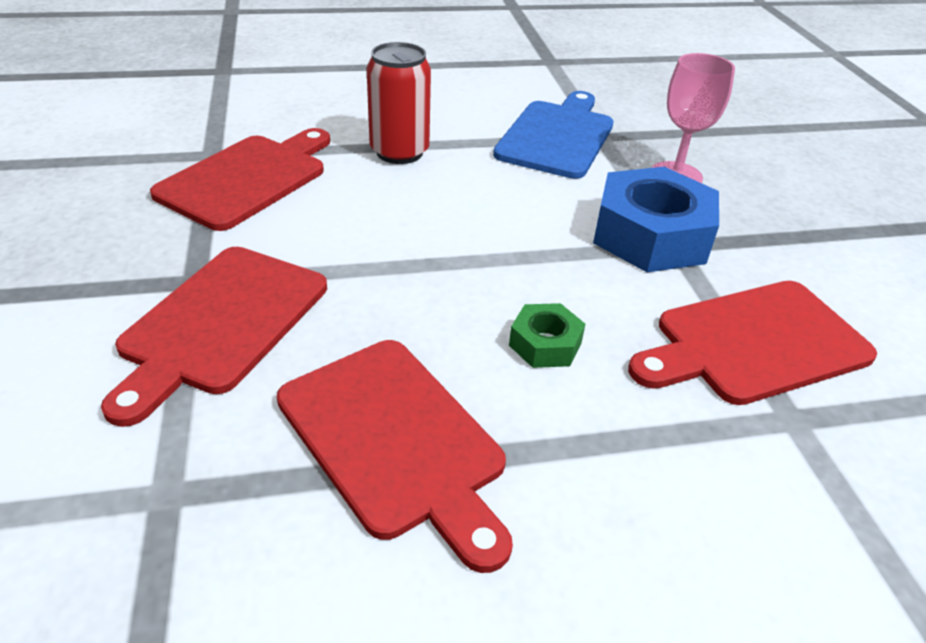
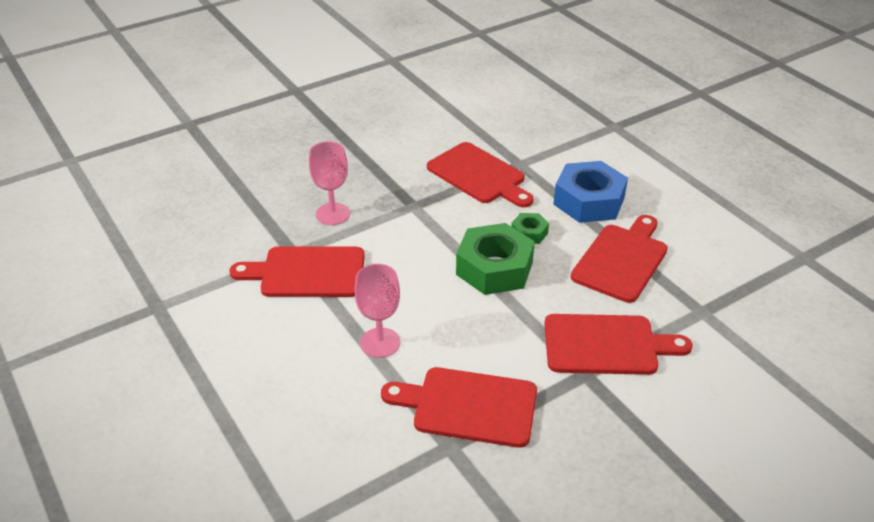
camera: 110 degrees left, 0 degrees up
(399, 152) = (380, 343): red can -> pink goblet
(475, 274) = (494, 268): none -> green nut
(557, 136) = (307, 273): blue cutting board -> red cutting board
(651, 235) = (410, 215): blue nut -> blue nut (589, 201)

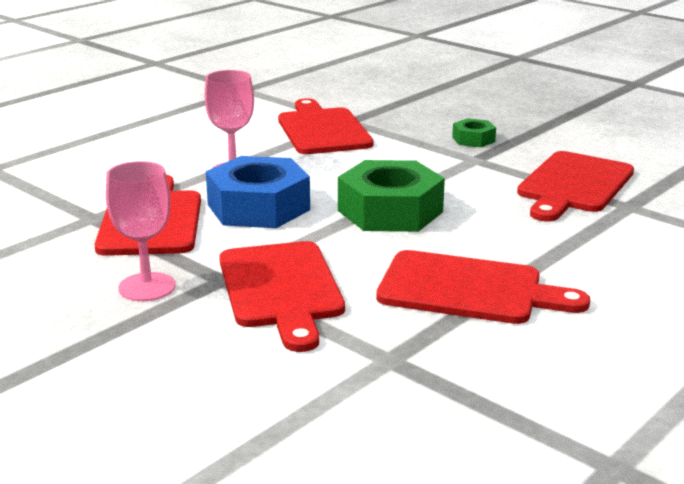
camera: 75 degrees right, 15 degrees down
(333, 214) = (425, 127): pink goblet -> pink goblet (147, 287)
(529, 233) = (477, 224): green nut -> green nut (473, 139)
(589, 201) = (589, 257): blue nut -> blue nut (258, 207)

